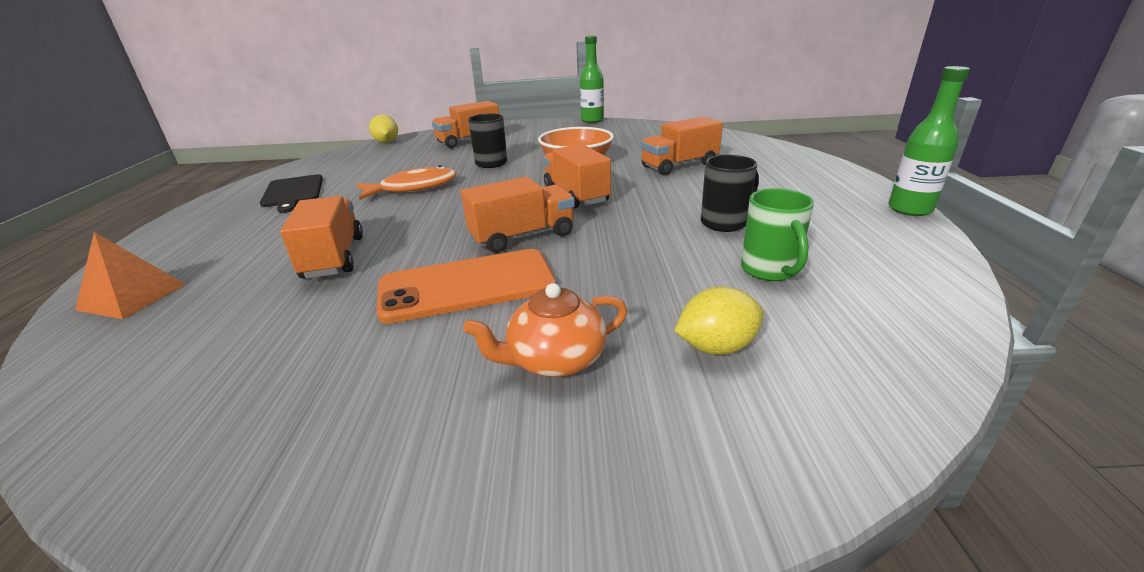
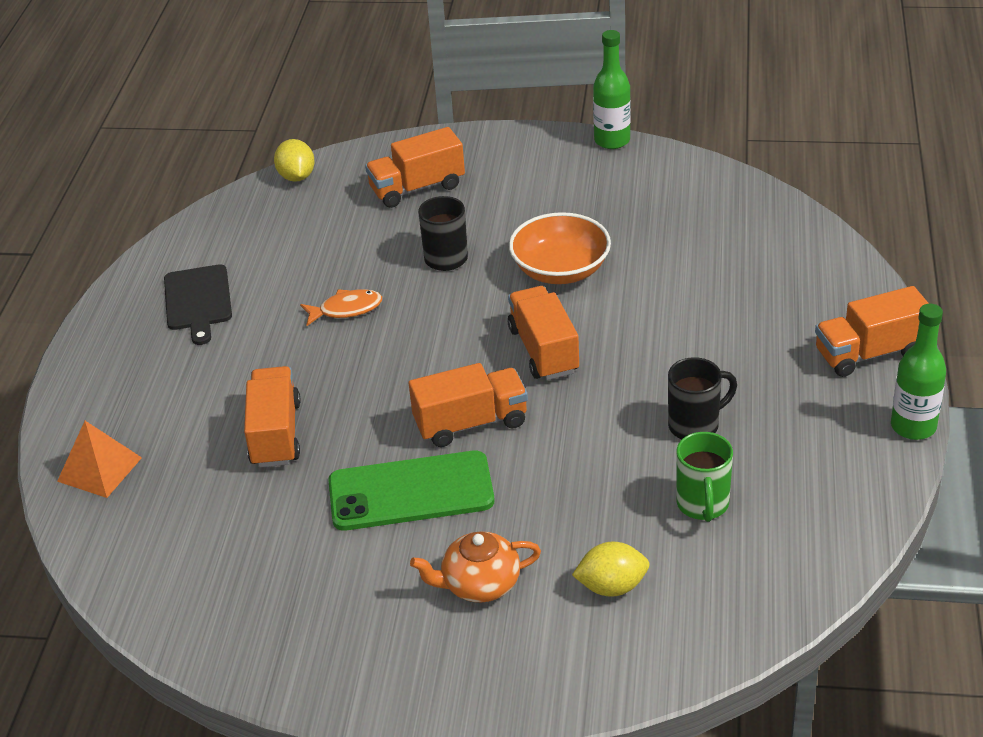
camera: 10 degrees right, 10 degrees up
(413, 188) = (346, 309): orange fish -> orange fish, size x0.67
(467, 286) = (411, 492): orange phone -> green phone
(679, 166) = (693, 297): orange truck -> orange truck (869, 353)

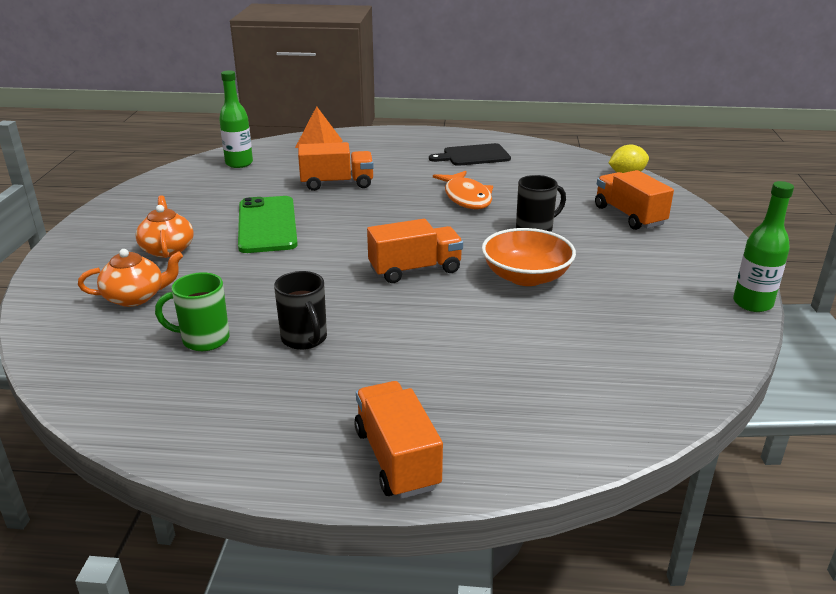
camera: 85 degrees right, 10 degrees down
(346, 309) = (466, 197): orange fish -> orange fish, size x1.50
(471, 423) = (332, 243): orange truck -> none
(612, 586) = (136, 297): yellow lemon -> orange teapot
(913, 426) = (266, 481): green bottle -> green bottle (239, 163)

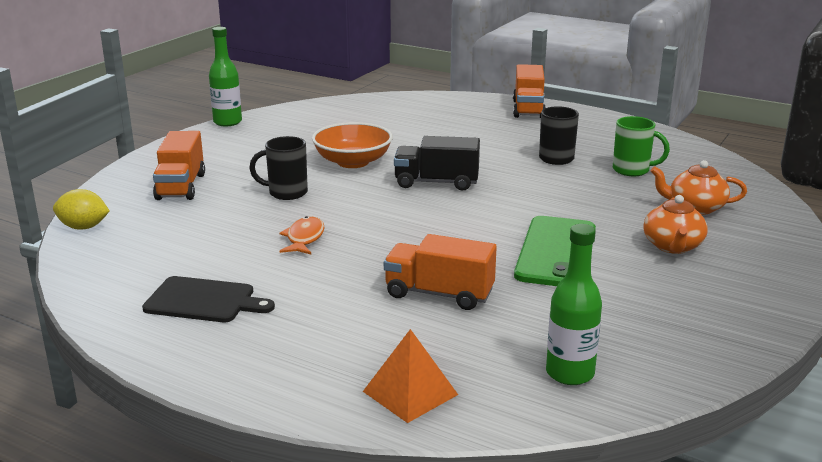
camera: 155 degrees left, 5 degrees down
(415, 270) = (436, 182): orange truck -> black truck
(466, 197) = (304, 238): orange fish -> orange fish, size x0.67

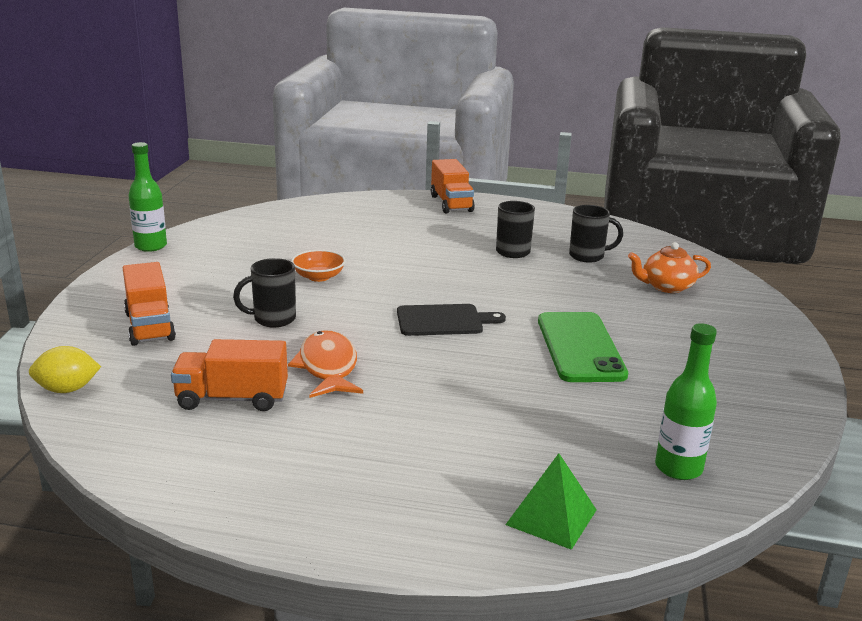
camera: 20 degrees left, 0 degrees up
(204, 301) = (269, 454): black cutting board -> black cutting board (443, 320)
(304, 238) = (328, 367): orange fish -> orange fish, size x1.50
(353, 162) = (318, 277): orange bowl -> orange bowl, size x0.64
(410, 393) = (551, 517): orange pyramid -> green pyramid
(436, 182) = (418, 289): black truck -> none
(439, 294) = (504, 407): orange truck -> orange truck (232, 399)
(632, 170) = (588, 256): green mug -> black mug
(672, 246) = (674, 327): orange teapot -> none

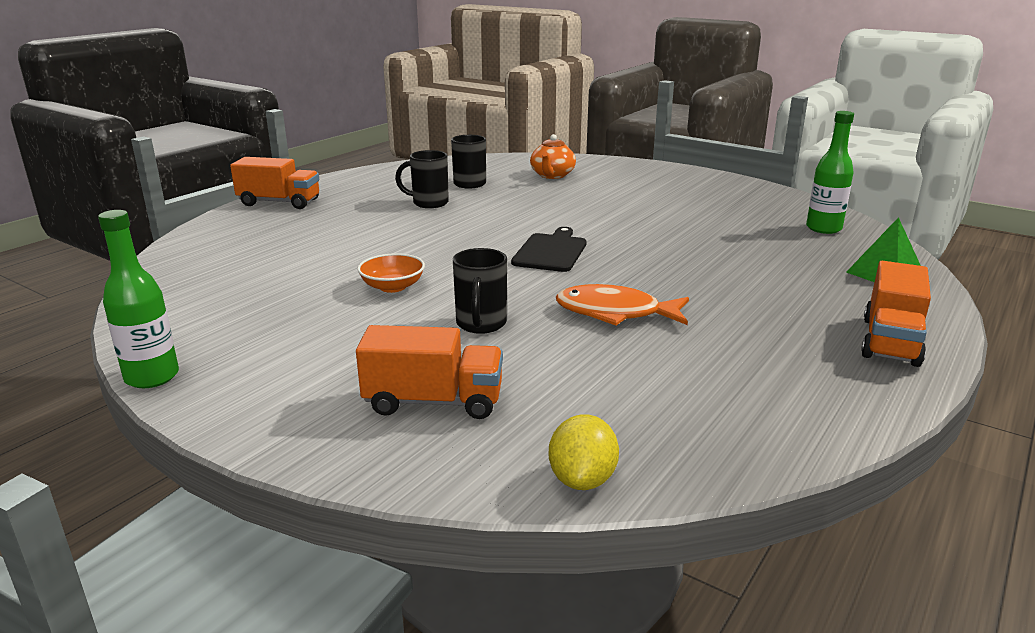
camera: 65 degrees left, 0 degrees up
(232, 399) = (659, 369): orange truck -> orange truck (890, 341)
(580, 347) = (636, 218): green phone -> none

